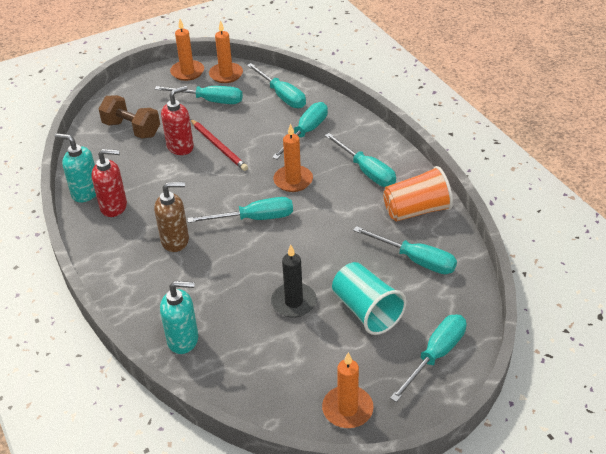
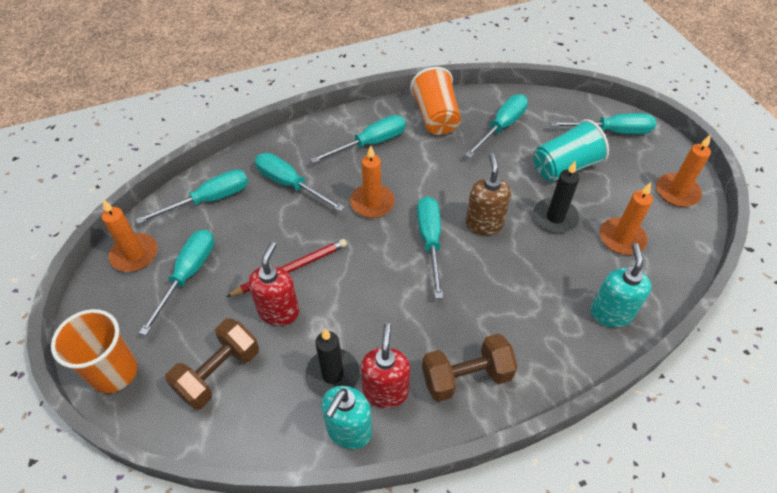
camera: 85 degrees left, 10 degrees up
(123, 248) = (466, 377): none -> brown dumbbell
(128, 179) = (333, 375): none -> black candle
(133, 88) = (114, 372): none -> orange cup
(175, 241) = (458, 319): brown soap dispenser -> brown soap dispenser (484, 224)
(180, 147) = (279, 311): red soap dispenser -> red soap dispenser turned 45 degrees clockwise
(187, 72) = (105, 300): orange candle -> orange candle (622, 238)
(435, 355) = (612, 131): turquoise screwdriver -> turquoise screwdriver turned 135 degrees clockwise

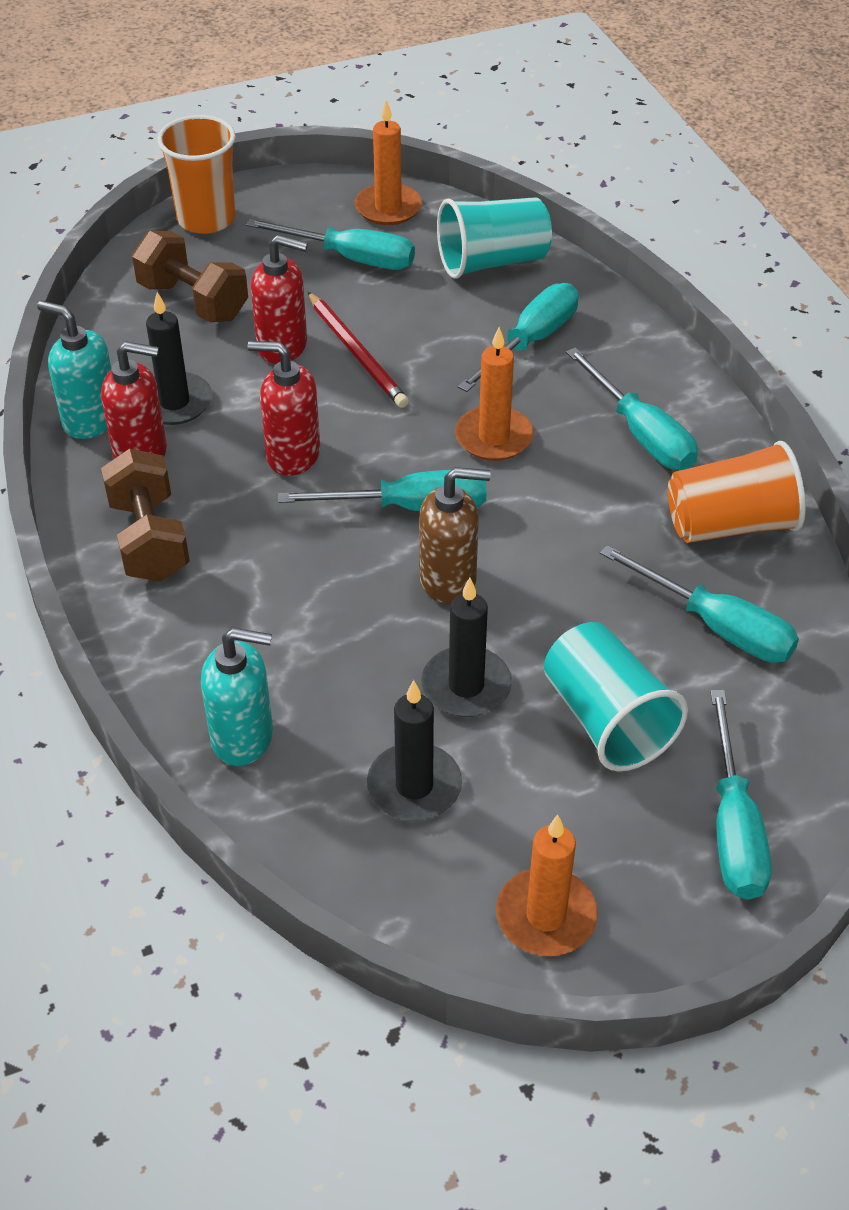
camera: 90 degrees right, 5 degrees down
(209, 200) = (492, 262): turquoise screwdriver -> turquoise cup
(387, 300) = (292, 455): none -> red soap dispenser
(622, 238) = (414, 786): orange candle -> black candle

